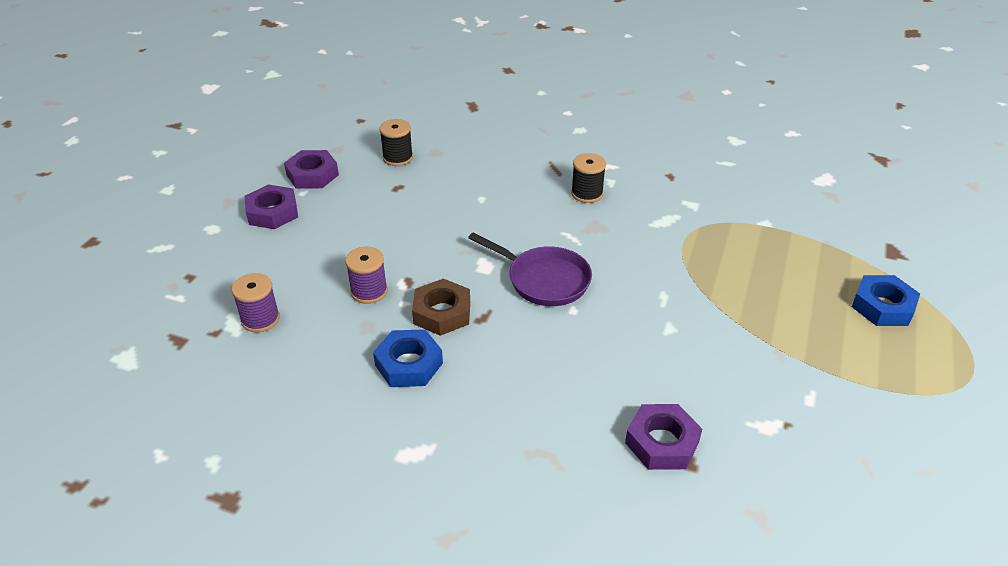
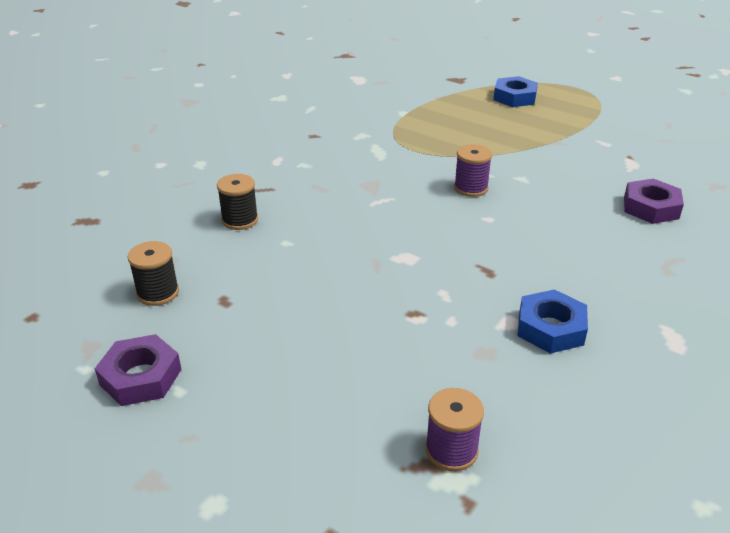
camera: 75 degrees left, 5 degrees down
(272, 212) = (211, 427): purple nut -> none
(369, 291) = (423, 345): purple spool -> purple spool (471, 188)
(442, 313) = (474, 295): brown nut -> none
(544, 280) = (441, 226): purple pan -> none
(587, 194) = (316, 180): black spool -> black spool (240, 220)

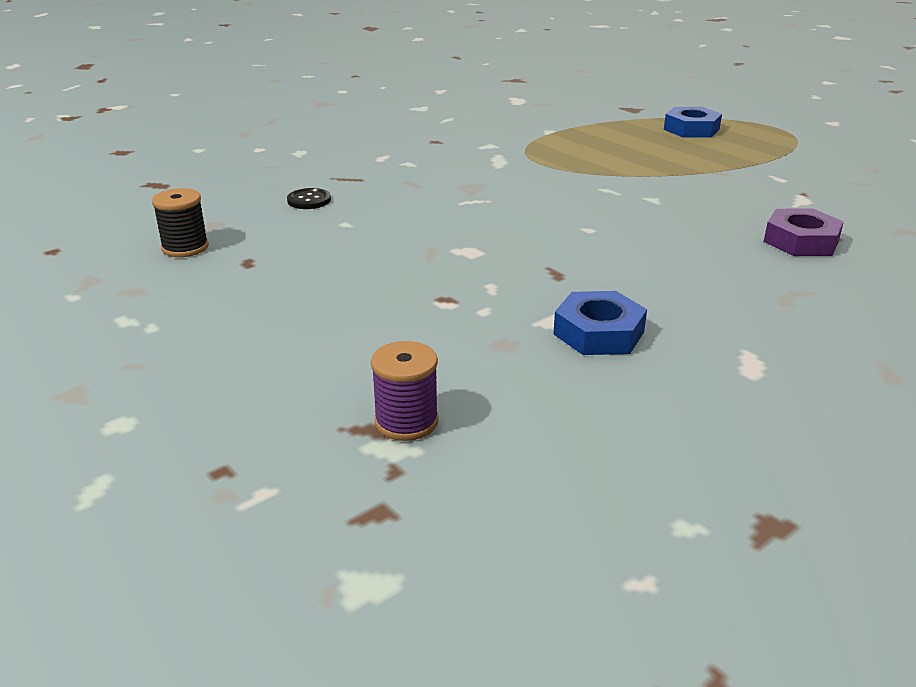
camera: 15 degrees right, 5 degrees down
(140, 377) = (121, 311): purple nut -> none
(240, 220) = (309, 200): black spool -> black button
(471, 188) = (585, 201): purple spool -> none

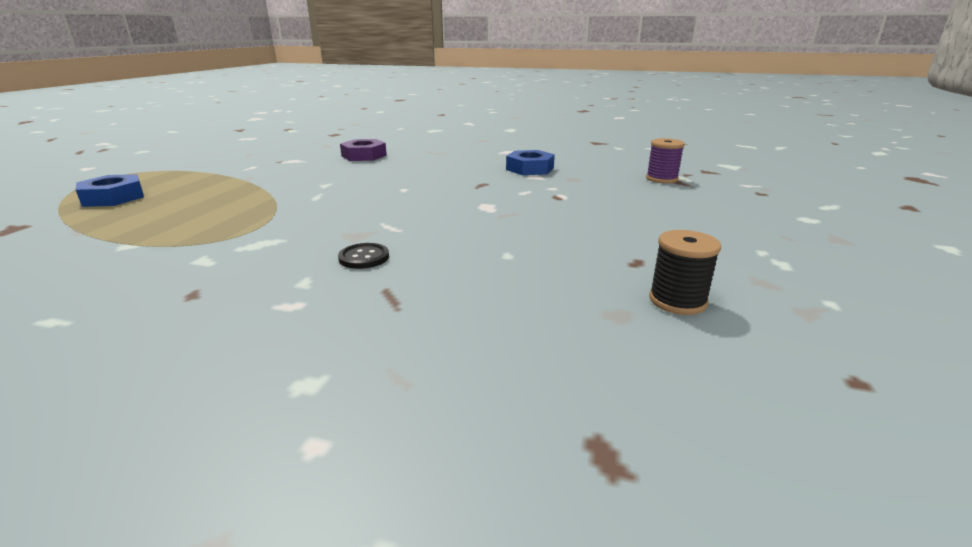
camera: 125 degrees left, 5 degrees down
(309, 200) = (482, 291): black button -> black button (364, 257)

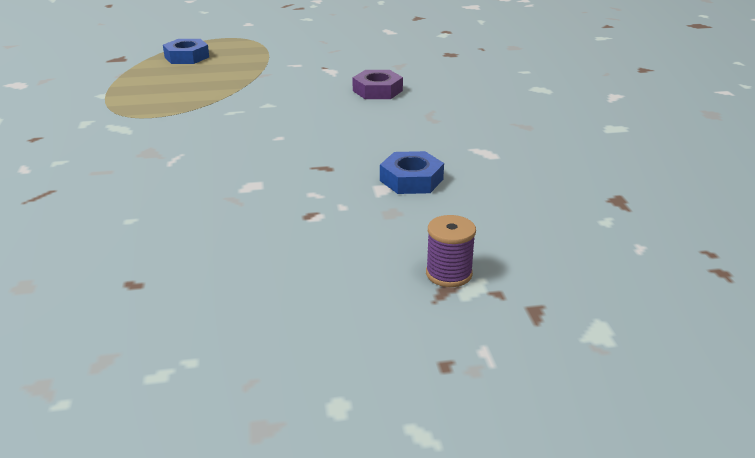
camera: 65 degrees right, 5 degrees up
(364, 257) = (104, 168): black button -> none
(677, 301) = (51, 312): black spool -> none

